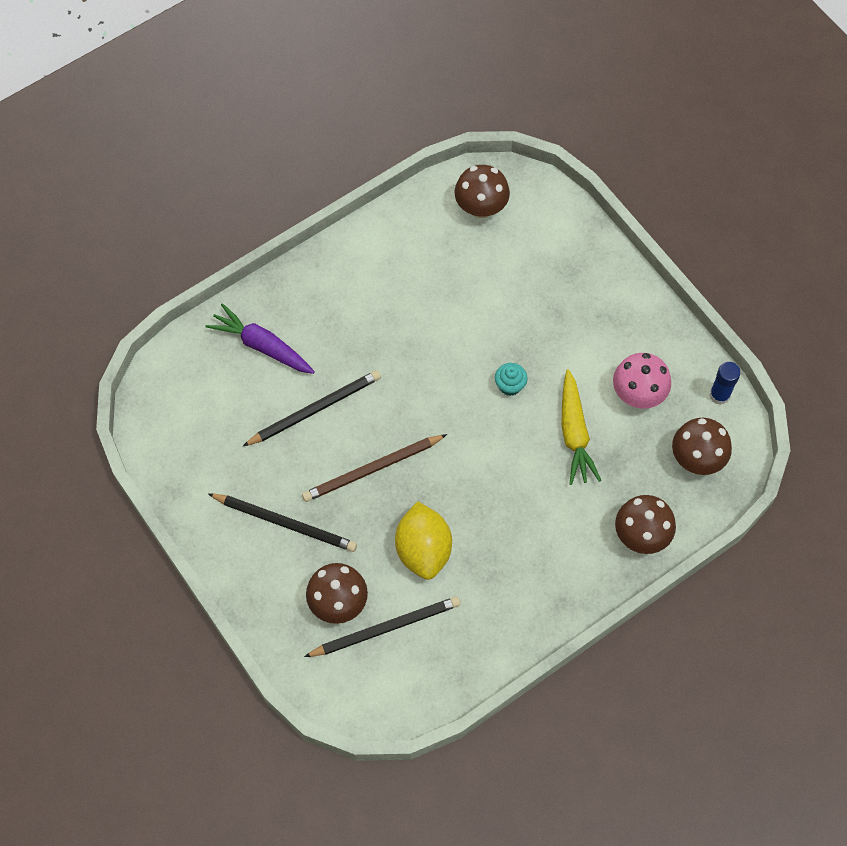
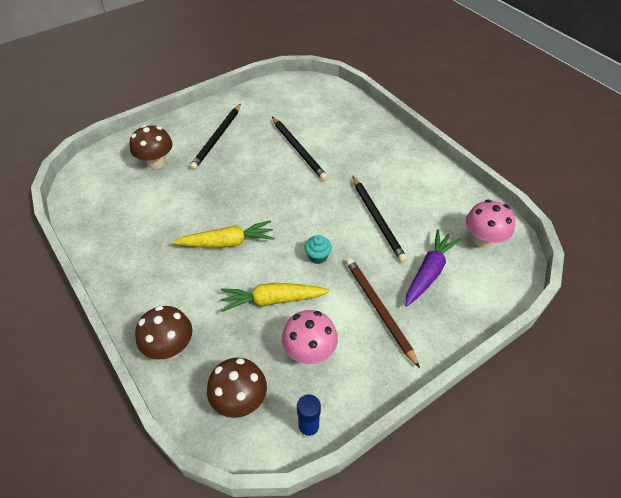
camera: 90 degrees right, 15 degrees down
(262, 346) = (345, 125): purple carrot -> purple carrot (429, 272)
(372, 469) = (251, 177): brown pencil -> brown pencil (379, 309)
(386, 628) = (132, 185): black pencil -> black pencil (377, 220)
(423, 550) = (185, 204): yellow lemon -> none
(481, 207) = (483, 240): brown mushroom -> pink mushroom
(489, 490) = (227, 242): none -> yellow carrot

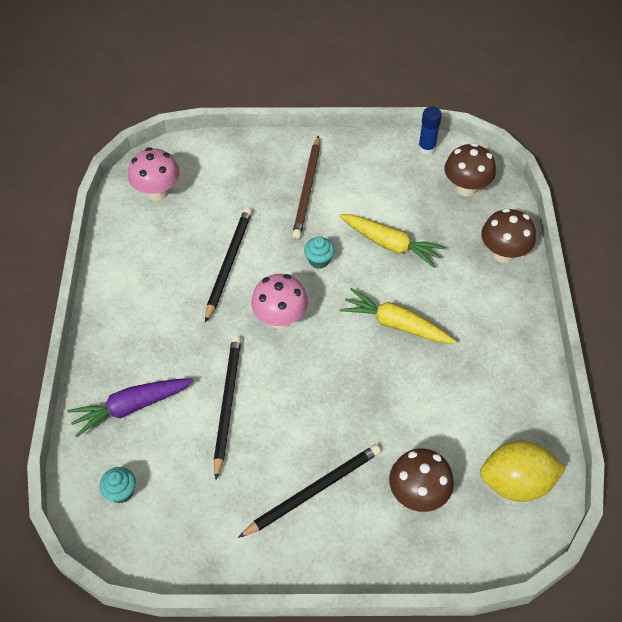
camera: 145 degrees left, 5 degrees up
(96, 194) = (516, 482): none -> yellow lemon
(309, 352) = (389, 190): pink mushroom -> pink mushroom (280, 318)
(314, 96) = (121, 491): none -> turquoise cupcake
(429, 272) = (235, 193): purple carrot -> purple carrot (131, 407)

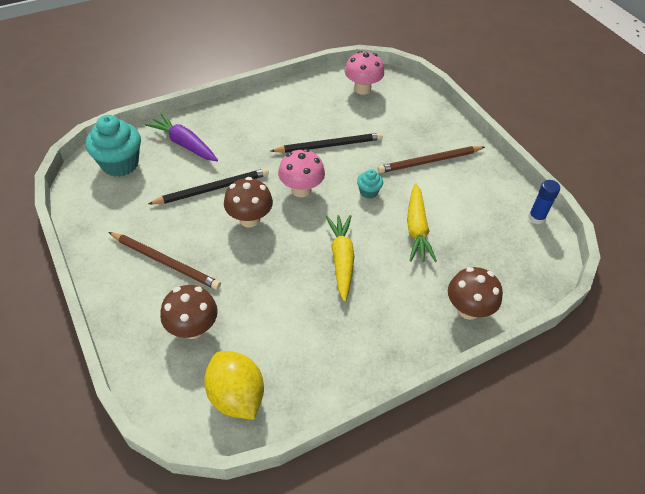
camera: 60 degrees right, 5 degrees down
(121, 491) = (120, 164): turquoise cupcake -> turquoise cupcake, size x2.06
(313, 491) = (165, 262): black pencil -> brown pencil
(466, 188) = (517, 259): brown mushroom -> brown mushroom (249, 219)

